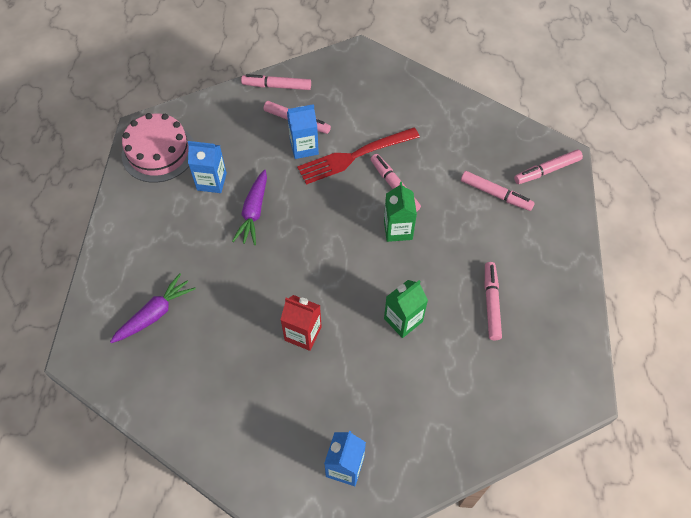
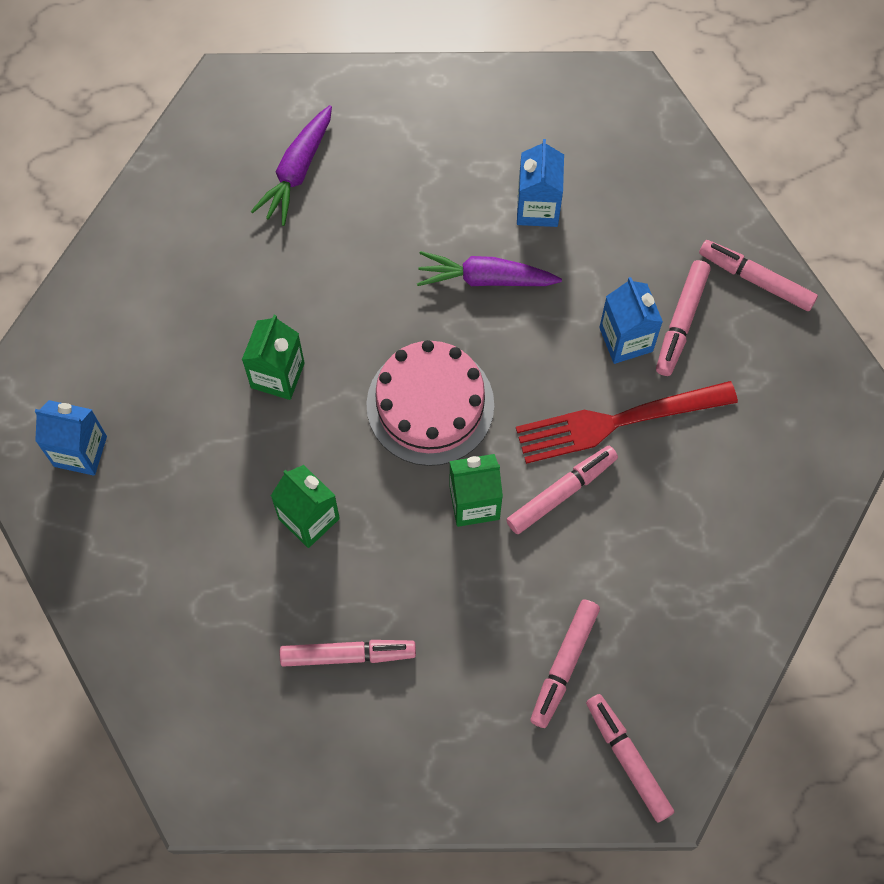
camera: 85 degrees right, 10 degrees up
(155, 314) = (297, 171): purple carrot -> purple carrot turned 75 degrees clockwise
(158, 152) = (586, 120): pink cake -> pink cake (430, 405)
(277, 86) = (756, 279): pink marker -> pink marker turned 60 degrees counterclockwise
(303, 333) = (277, 375): red carton -> green carton
(354, 156) = (616, 422): red fork -> red fork turned 75 degrees counterclockwise

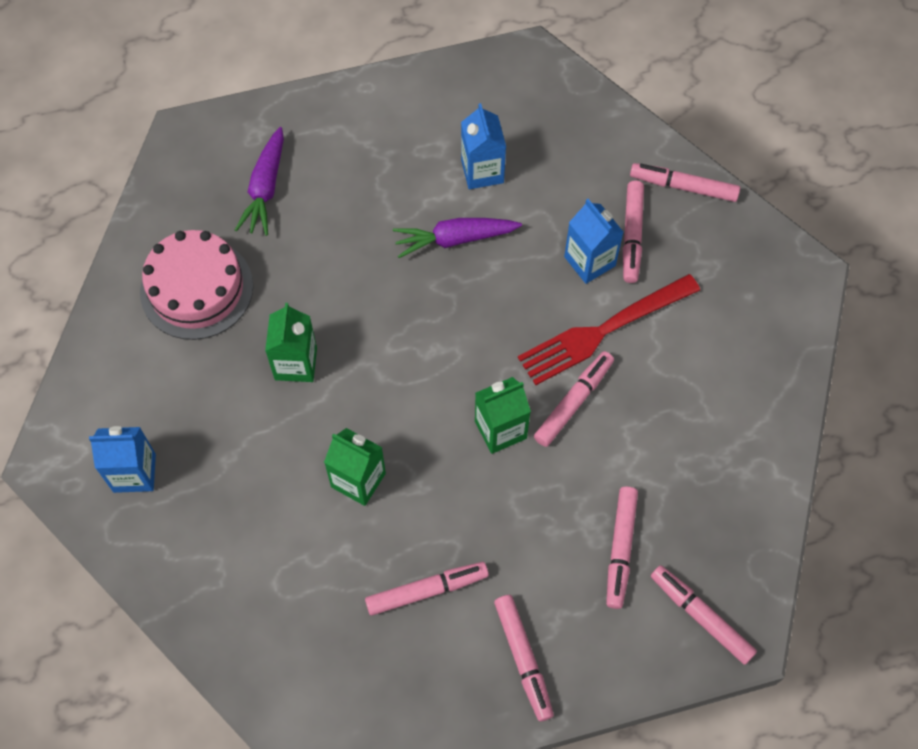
camera: 15 degrees left, 5 degrees down
(428, 753) = (523, 659): none -> pink marker
(430, 405) = (437, 356): pink cake -> pink cake (196, 288)

